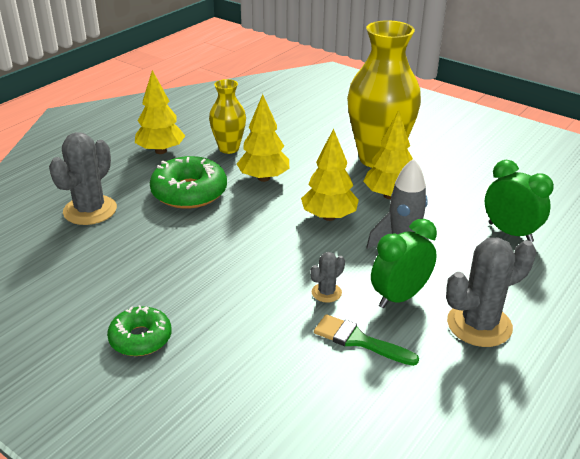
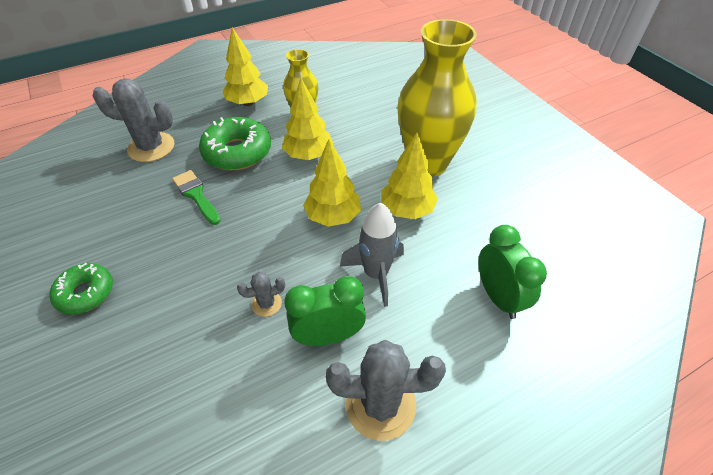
camera: 25 degrees right, 15 degrees up
(90, 210) = (151, 147): grey cactus -> grey cactus turned 45 degrees clockwise
(358, 340) = (253, 373): green brush -> green brush (196, 195)

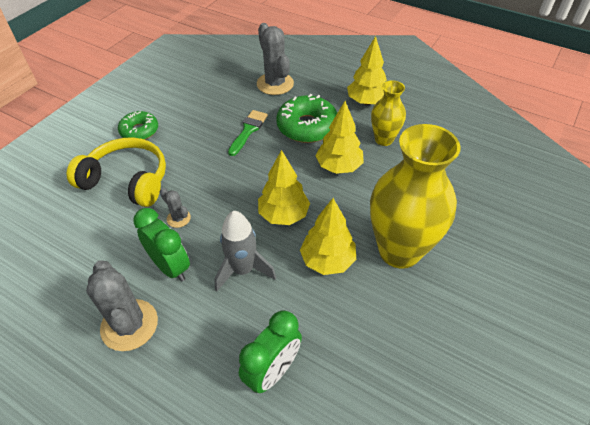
camera: 60 degrees right, 0 degrees up
(160, 336) = (127, 181): none -> yellow headphones

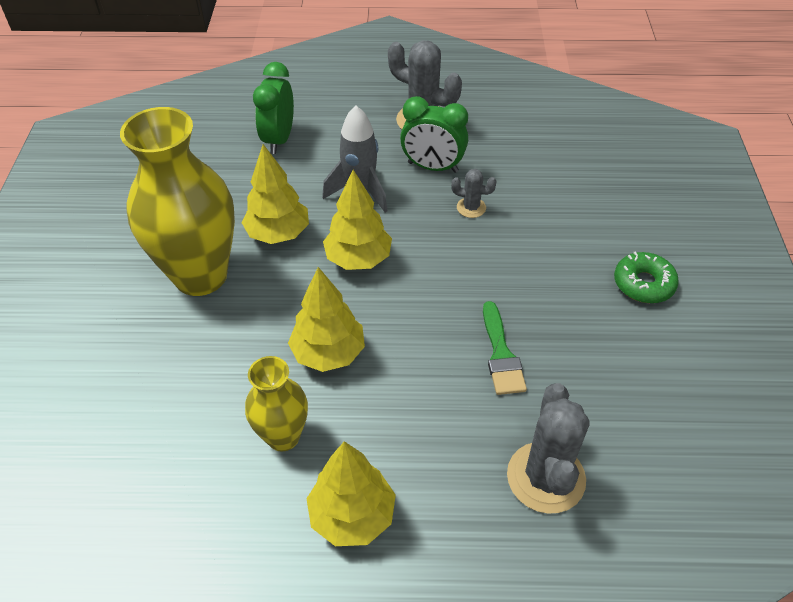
camera: 150 degrees right, 0 degrees up
(127, 181) = (573, 219): yellow headphones -> none
(275, 84) = (546, 477): grey cactus -> grey cactus turned 60 degrees clockwise
(307, 126) = (420, 404): green donut -> none

